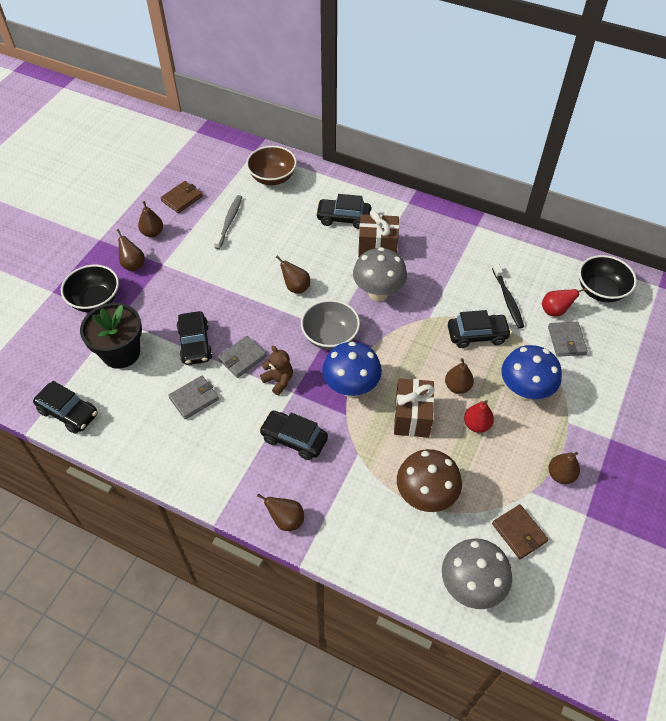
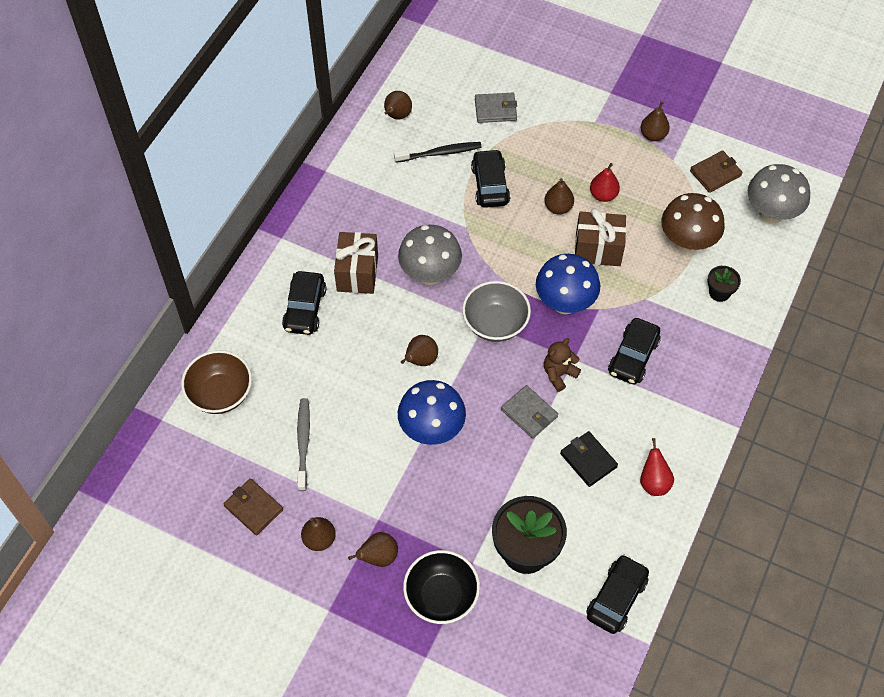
camera: 90 degrees left, 5 degrees up
(194, 399) = (588, 460): grey wallet -> black wallet
(195, 344) = (510, 466): black car -> none
(229, 222) = (303, 443): grey toothbrush -> grey toothbrush turned 75 degrees clockwise
(286, 520) = (726, 361): brown pear -> brown pear (397, 116)
(366, 522) = (719, 292): none -> black flower pot
(524, 391) = (560, 152): blue mushroom -> blue mushroom (432, 430)
(555, 311) = (456, 114): red pear -> red pear (654, 482)
(600, 291) = (428, 72): black bowl -> none

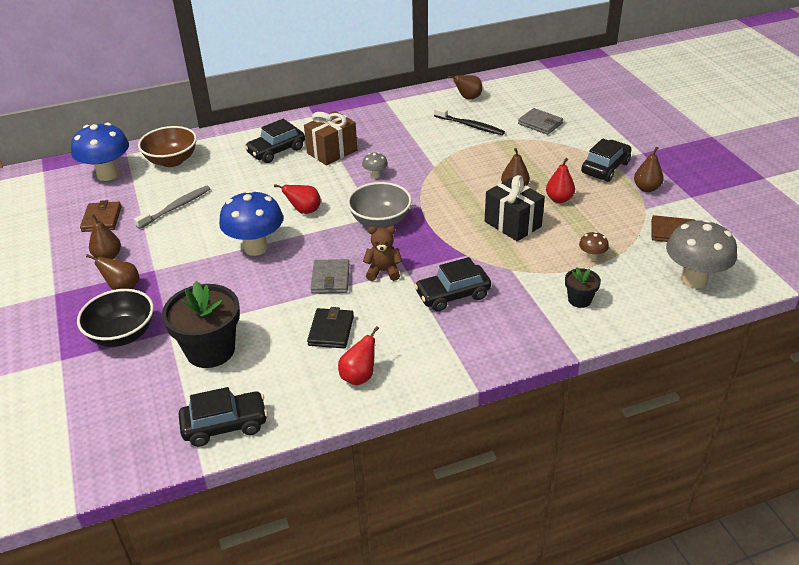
camera: 45 degrees right, 20 degrees down
(420, 360) = (304, 211): brown pear -> red pear
(430, 274) = (375, 175): grey mushroom -> grey mushroom, size x0.45
(490, 185) = (481, 155): black car -> black car (605, 168)
(565, 303) = (444, 238): blue mushroom -> blue mushroom (108, 174)
(598, 249) = (513, 224): brown gift -> black gift
(687, 243) = (591, 257): brown mushroom -> brown mushroom, size x0.45

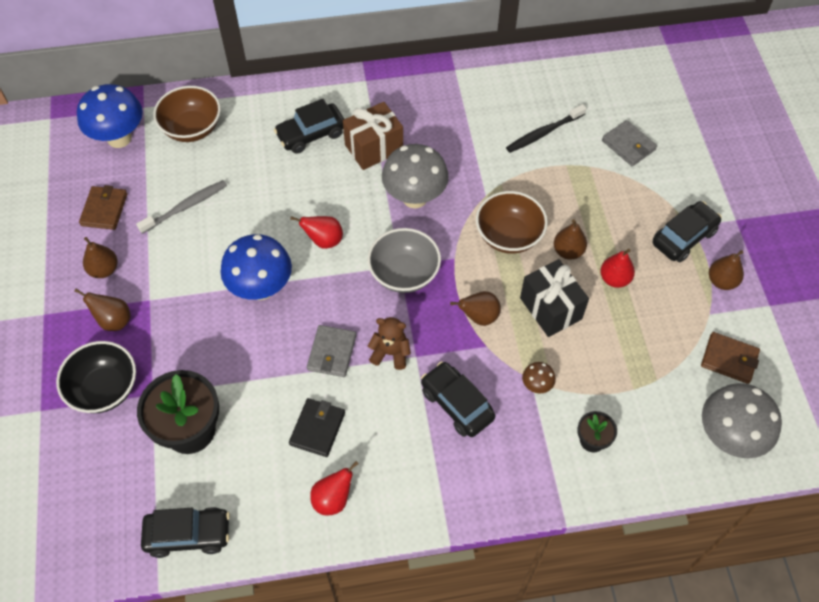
camera: 10 degrees right, 20 degrees up
(375, 175) = (414, 198): grey mushroom -> grey mushroom, size x2.22
(452, 295) = (457, 404): black car -> black car turned 60 degrees clockwise
(462, 186) = (509, 236): none -> brown bowl
(468, 98) = (554, 83): brown pear -> brown pear (479, 317)
(470, 125) = (544, 133): black toothbrush -> black toothbrush turned 105 degrees clockwise
(591, 257) = (624, 379): brown mushroom -> brown mushroom (536, 385)

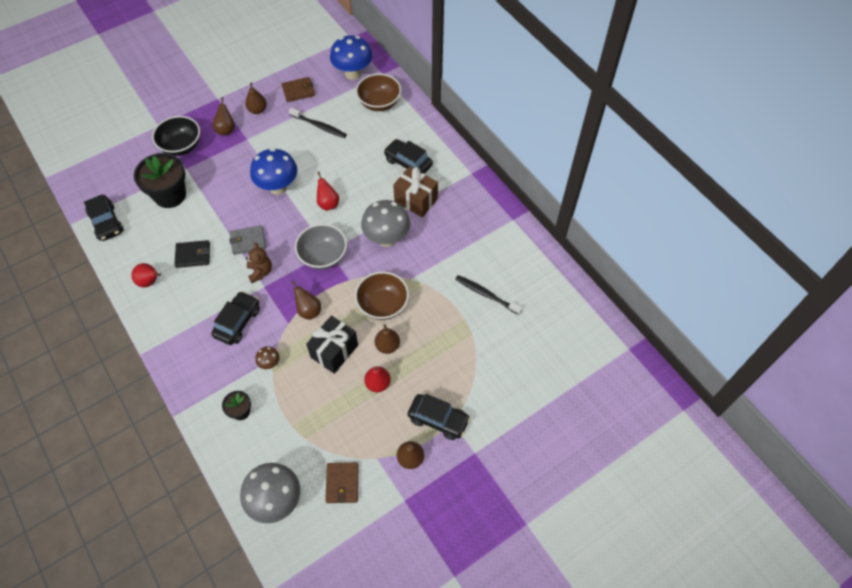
camera: 65 degrees right, 0 degrees up
(185, 207) = (319, 126): grey toothbrush -> black toothbrush
(628, 145) = (506, 354): grey wallet -> none

